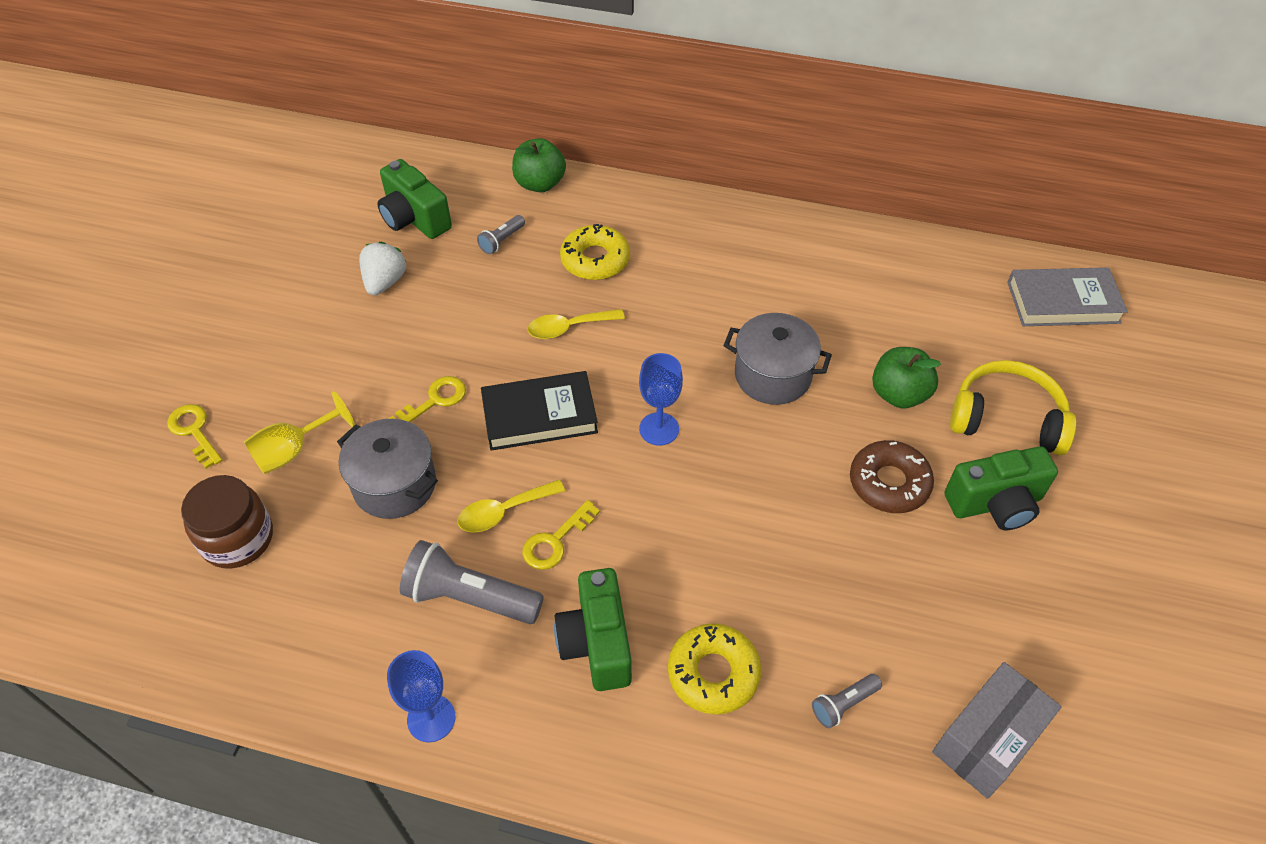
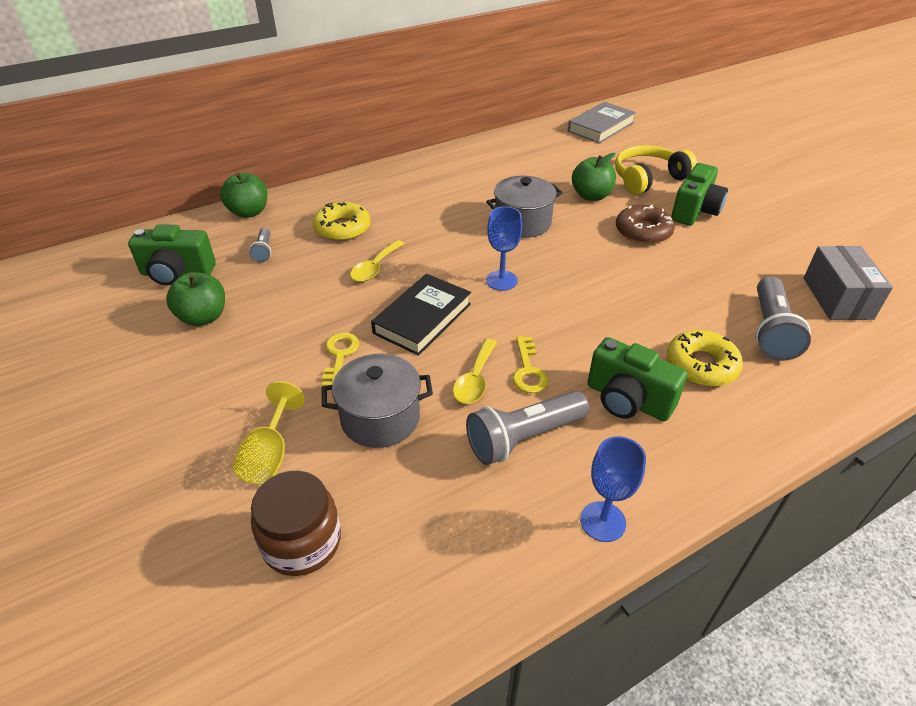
camera: 45 degrees left, 10 degrees down
(194, 431) = (157, 505): yellow key -> none
(385, 282) = (203, 317): white strawberry -> green apple
(843, 704) = (770, 330): grey flashlight -> grey flashlight, size x1.98

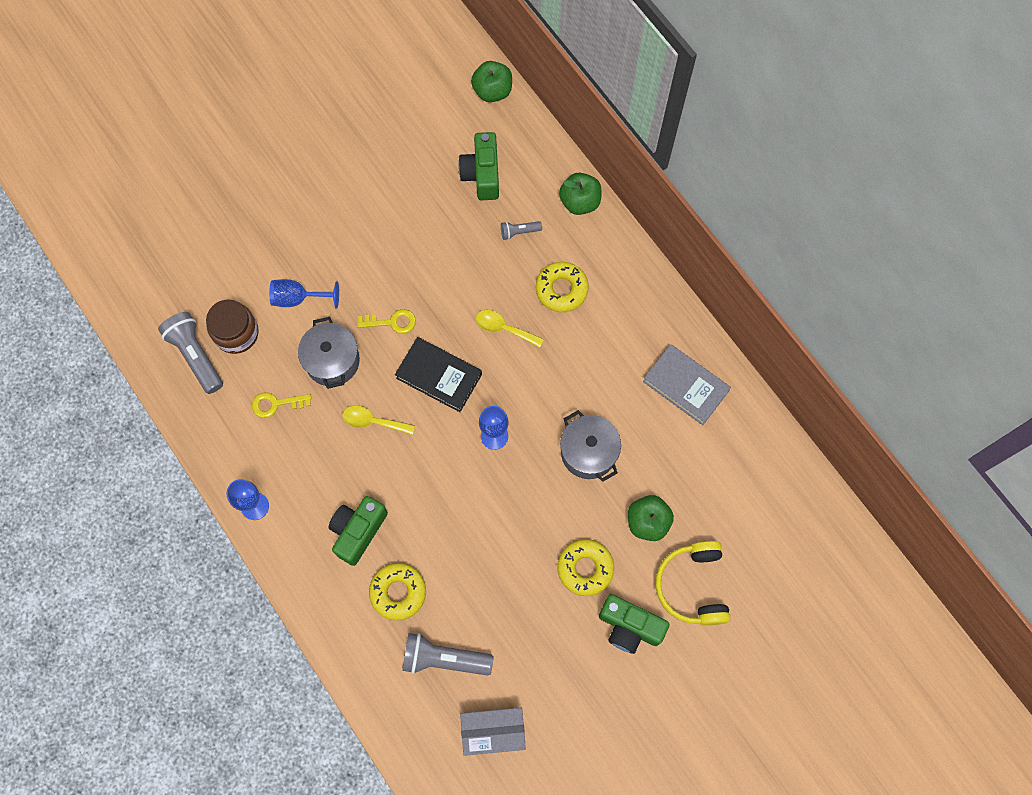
camera: 85 degrees right, 30 degrees up
(203, 317) = (428, 213): green apple -> green apple (492, 91)
(270, 455) = (298, 298): yellow goblet -> blue goblet
(524, 438) = (319, 457): grey flashlight -> grey flashlight (195, 355)
(528, 371) = (384, 460): yellow key -> yellow key (276, 404)
(601, 127) = (815, 543): grey book -> grey book (685, 386)
(643, 231) = (585, 568): brown donut -> yellow donut
(648, 178) = (692, 586): yellow headphones -> yellow headphones turned 150 degrees counterclockwise

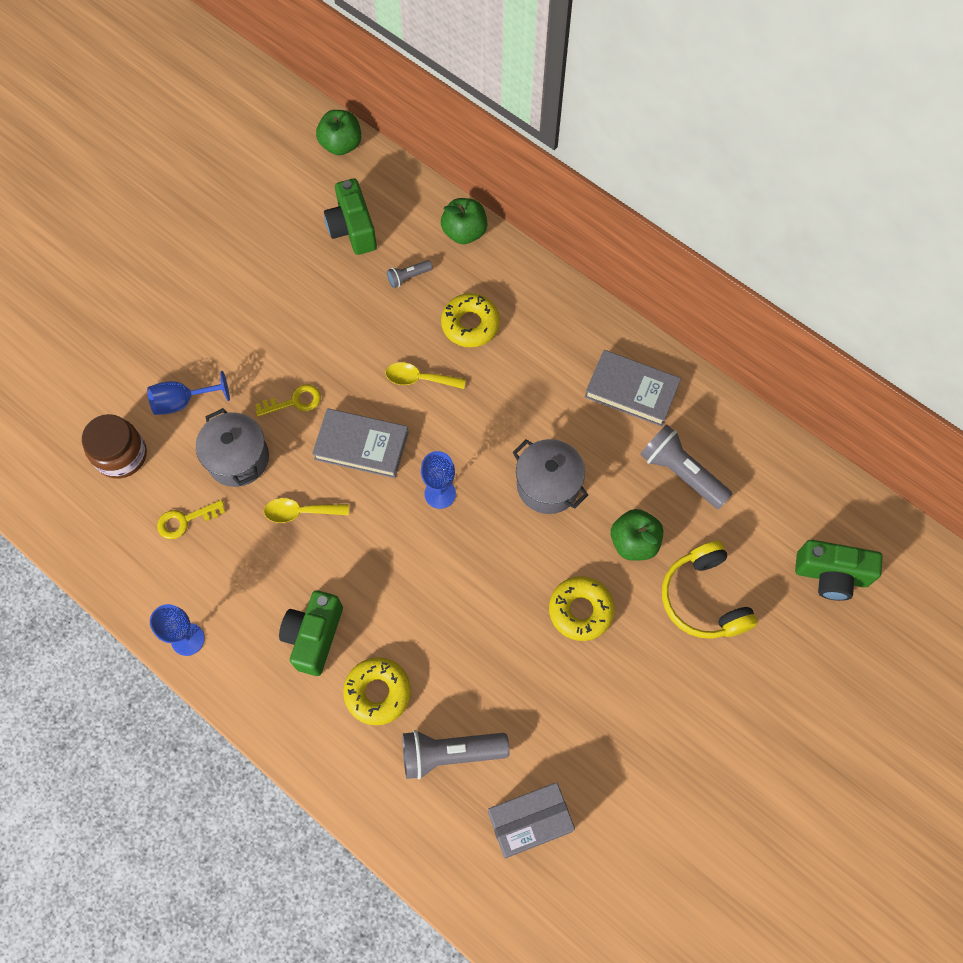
camera: 15 degrees left, 5 degrees down
(195, 355) = (80, 491): grey flashlight -> grey flashlight (681, 473)
(439, 376) = (361, 446): black book -> grey book
(629, 627) = (648, 661): green camera -> green camera (831, 575)

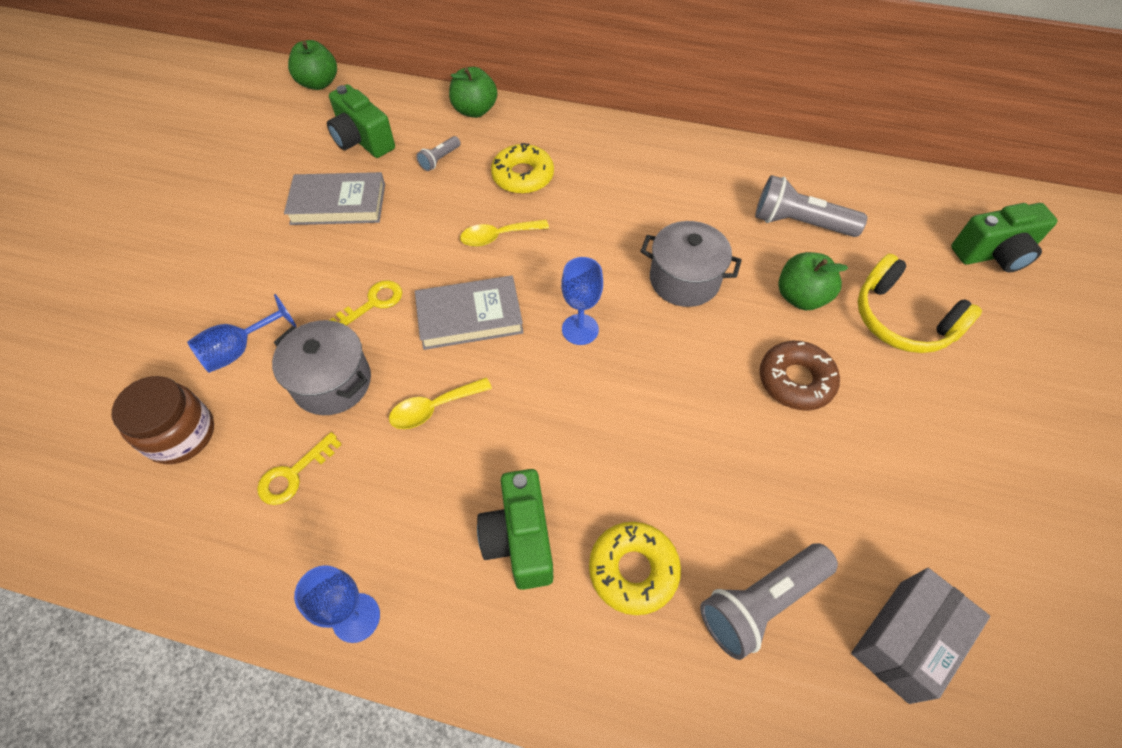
camera: 25 degrees left, 10 degrees down
(580, 610) = (795, 380): yellow donut -> brown donut
(631, 391) = (707, 176): grey book -> grey book (338, 204)

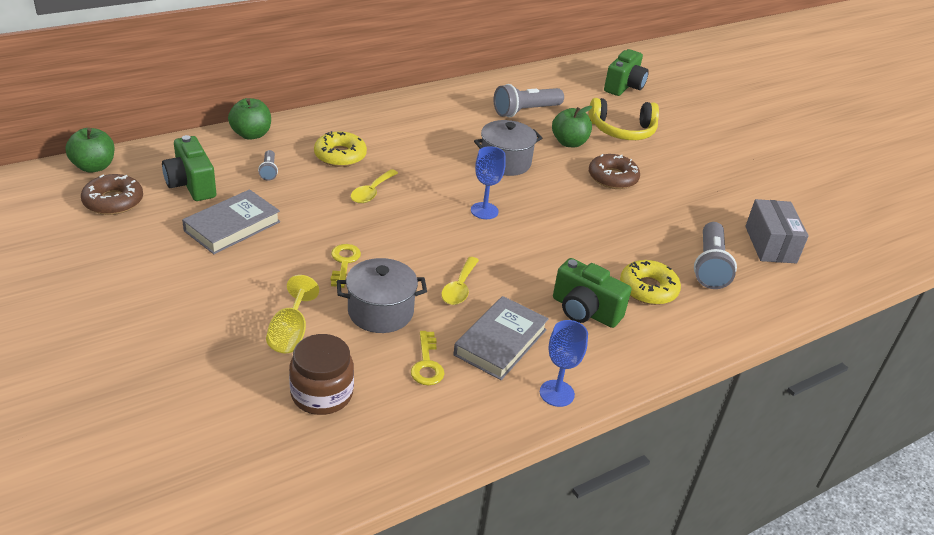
camera: 50 degrees left, 20 degrees down
(240, 350) = (290, 333): blue goblet -> yellow goblet
(290, 126) = (113, 201): none -> brown donut
(362, 140) = (191, 184): green camera -> green camera turned 60 degrees clockwise
(469, 317) = (415, 237): grey book -> grey book (500, 342)

